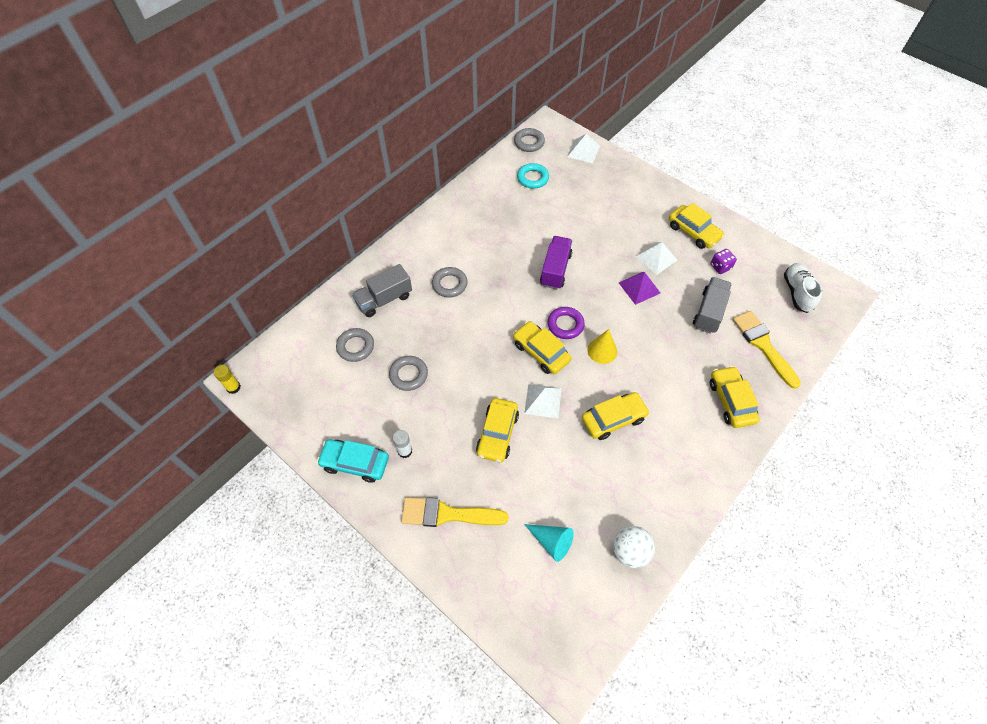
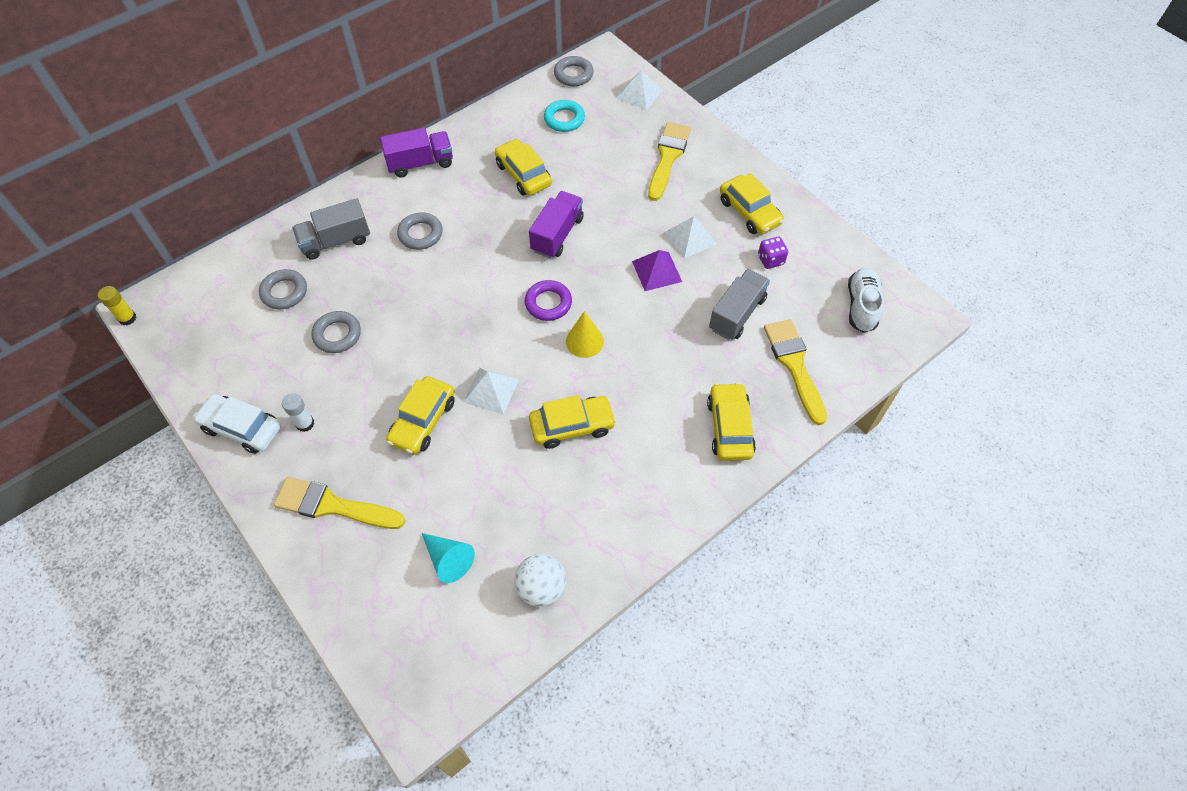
camera: 10 degrees right, 0 degrees up
(355, 463) = (242, 428): turquoise car -> white car
(432, 228) = (420, 163): none -> purple truck
(541, 352) = (507, 332): yellow car -> yellow car (523, 174)
(620, 198) = (668, 158): none -> yellow brush

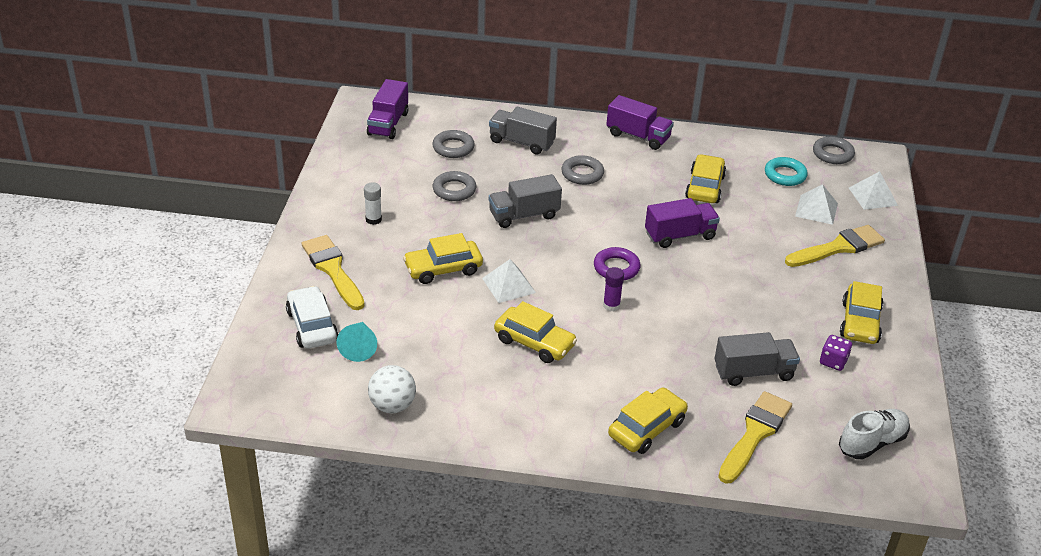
camera: 45 degrees right, 20 degrees down
(127, 318) = (349, 102): yellow glue stick -> none
(194, 313) = (388, 124): none -> purple truck
(242, 428) = (336, 196): white car -> white car (312, 326)
(423, 312) = (524, 215): none -> grey truck
(584, 341) = (611, 305): yellow cone -> purple glue stick
(656, 271) = (726, 305): purple pyramid -> none
(690, 238) = (783, 304): white pyramid -> white pyramid (816, 209)

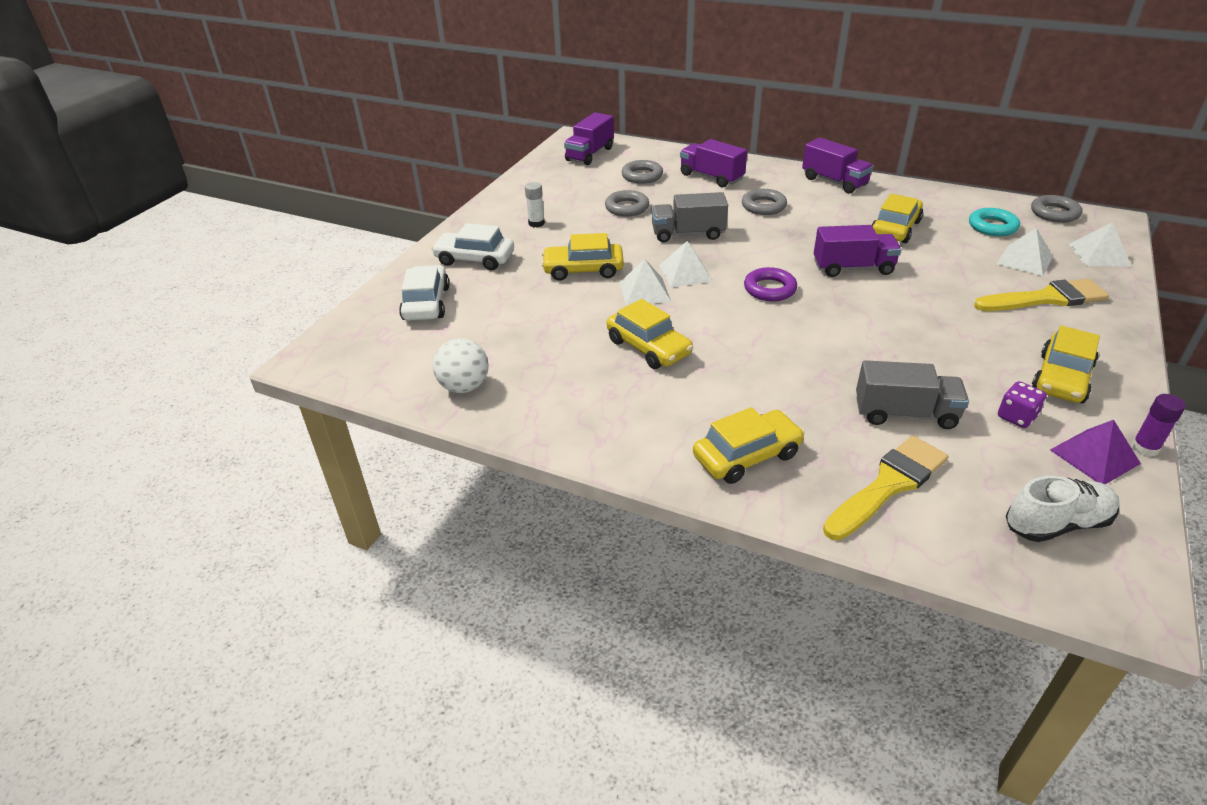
camera: 20 degrees right, 0 degrees up
(333, 270) = (474, 259): yellow brush -> white car
(359, 347) = (461, 327): turquoise cone -> none
(521, 142) = (711, 177): grey truck -> purple truck
(538, 260) = (685, 273): none -> white pyramid
(611, 305) = (750, 323): purple glue stick -> purple glue stick (1145, 448)
(890, 386) = (1094, 456): none -> purple pyramid

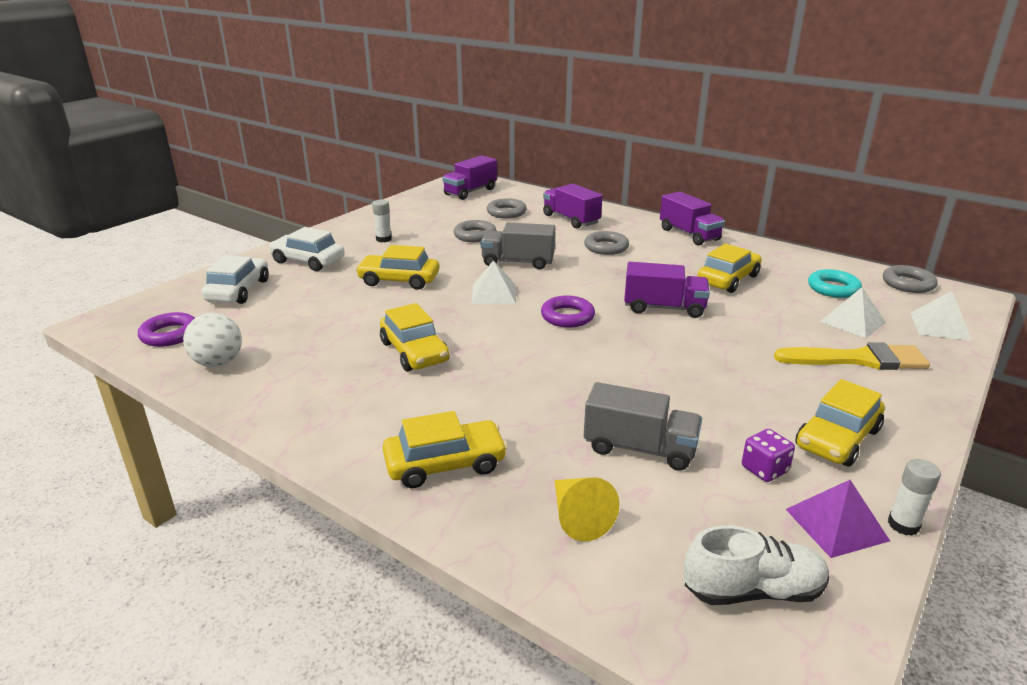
camera: 10 degrees right, 10 degrees down
(391, 363) = (170, 334): none -> purple ring
(644, 291) = (444, 304): white pyramid -> none
(888, 485) = (578, 517): yellow brush -> yellow cone
(1145, 448) = (903, 525): purple glue stick -> white glue stick

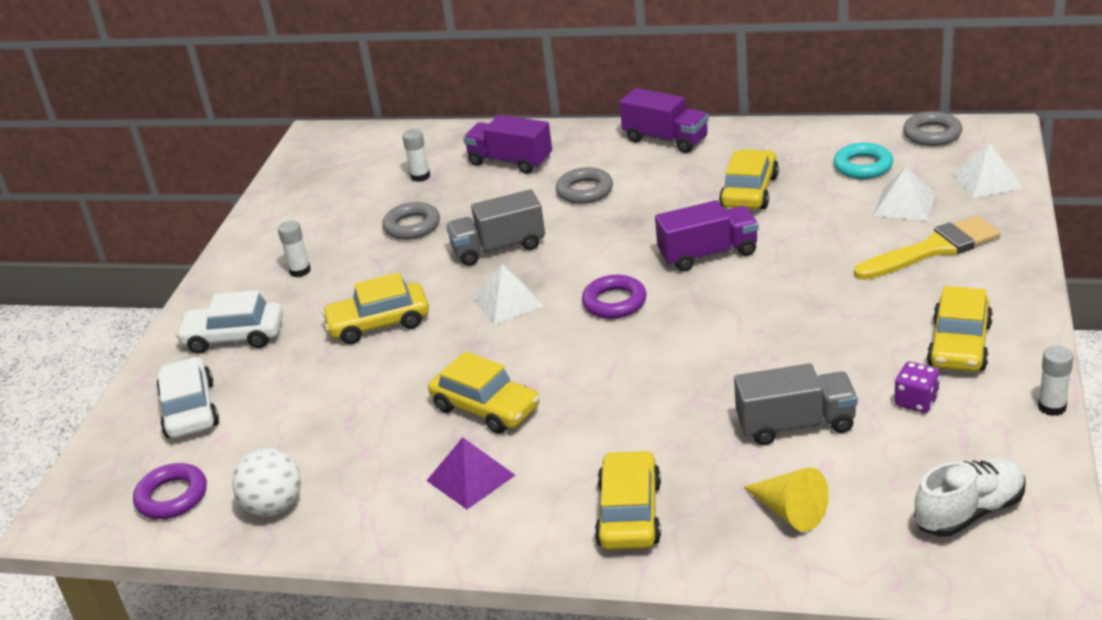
camera: 20 degrees left, 5 degrees up
(445, 464) = (629, 513): yellow car -> yellow car turned 45 degrees counterclockwise
(470, 192) = (343, 157): purple truck -> none
(506, 212) = (420, 176): grey ring -> white glue stick
(836, 524) = (1001, 428): purple pyramid -> purple pyramid (471, 477)

